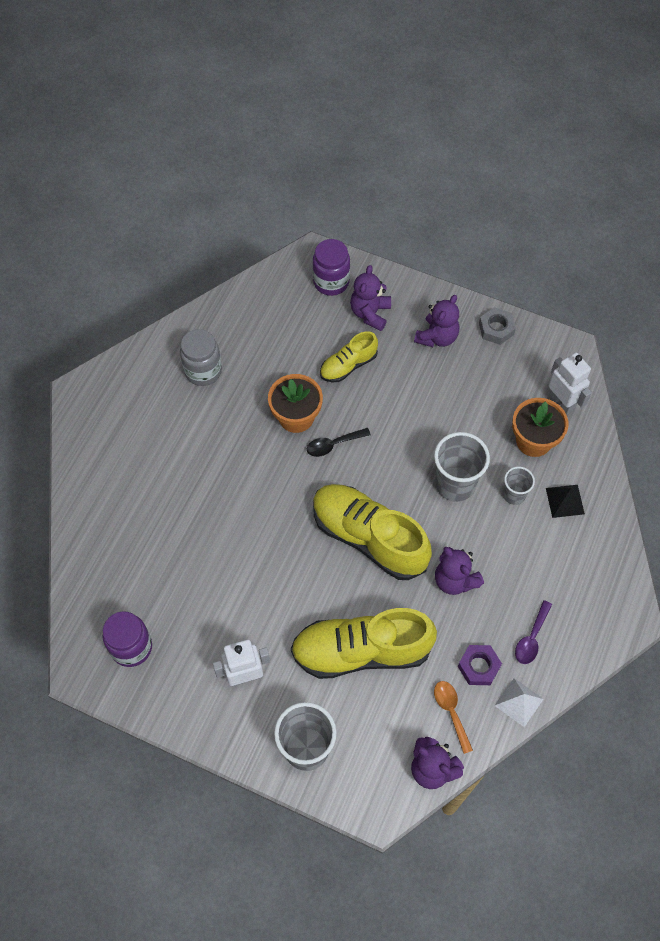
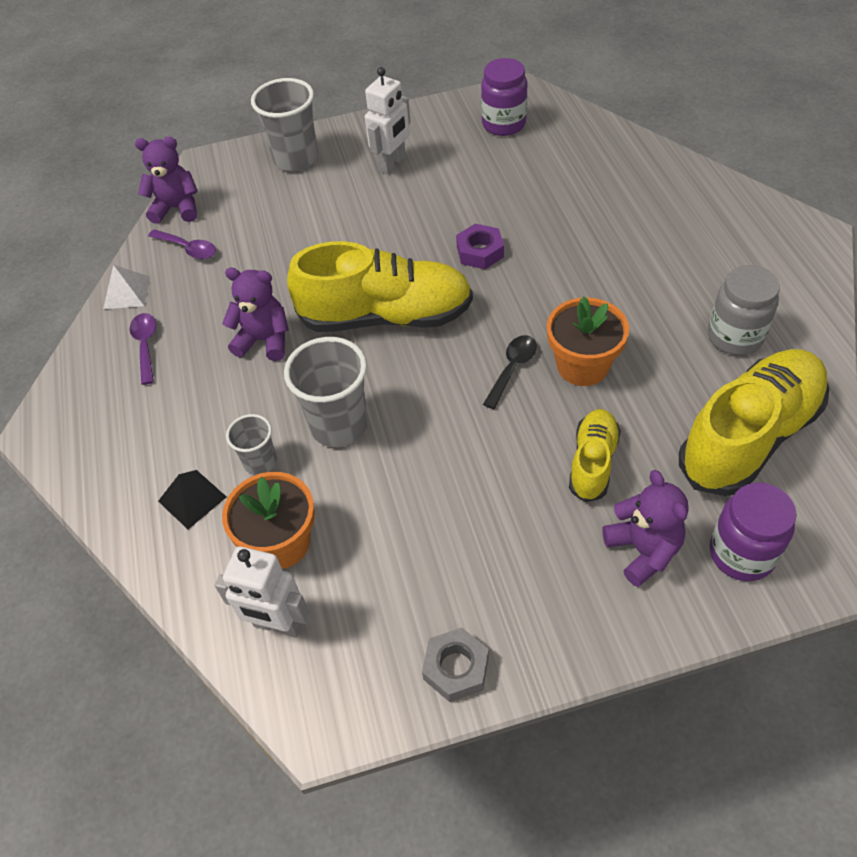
camera: 145 degrees right, 10 degrees down
(361, 651) = (308, 236): yellow shoe -> yellow shoe (749, 436)
(437, 337) = (525, 587): purple teddy bear -> none
(451, 712) = (188, 249): orange spoon -> purple spoon
(478, 667) = (185, 292): purple nut -> purple nut (480, 252)

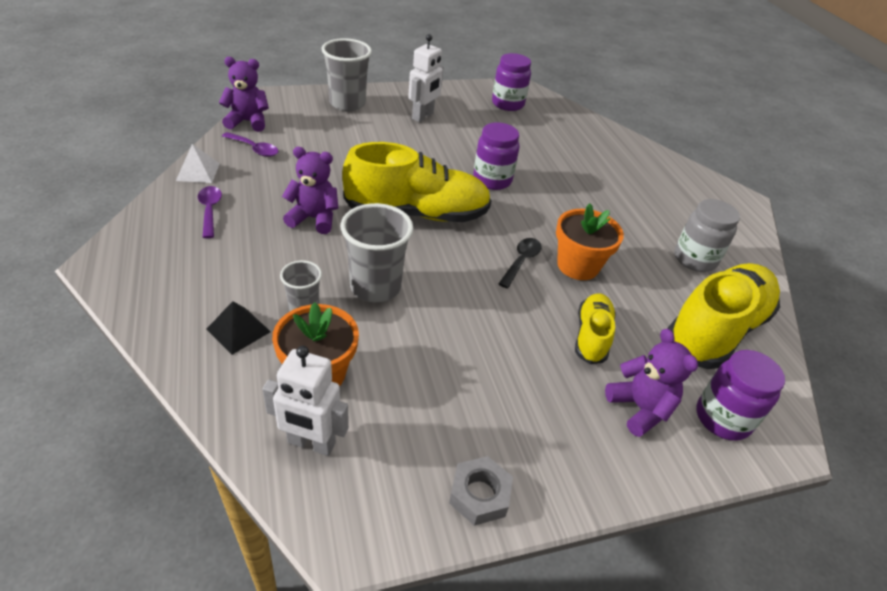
camera: 10 degrees left, 10 degrees down
(480, 252) = (492, 180): purple nut -> purple jar

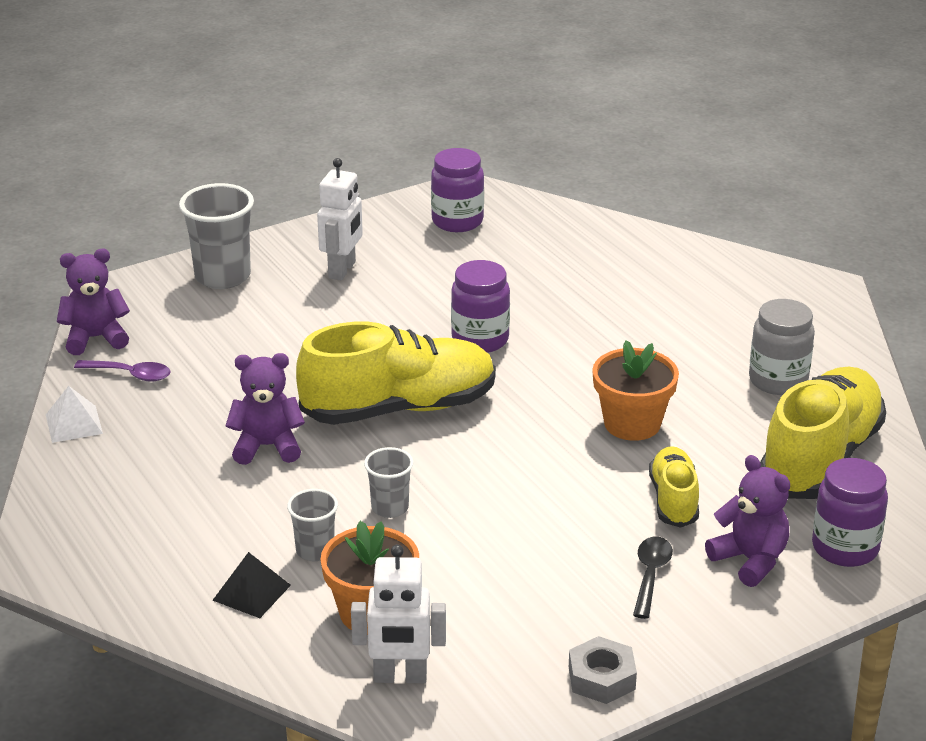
camera: 10 degrees left, 10 degrees down
(210, 210) = (125, 469): purple spoon -> none
(375, 287) = (390, 508): grey cup -> grey cup, size x0.56
(521, 261) = (558, 435): black spoon -> black spoon (650, 575)

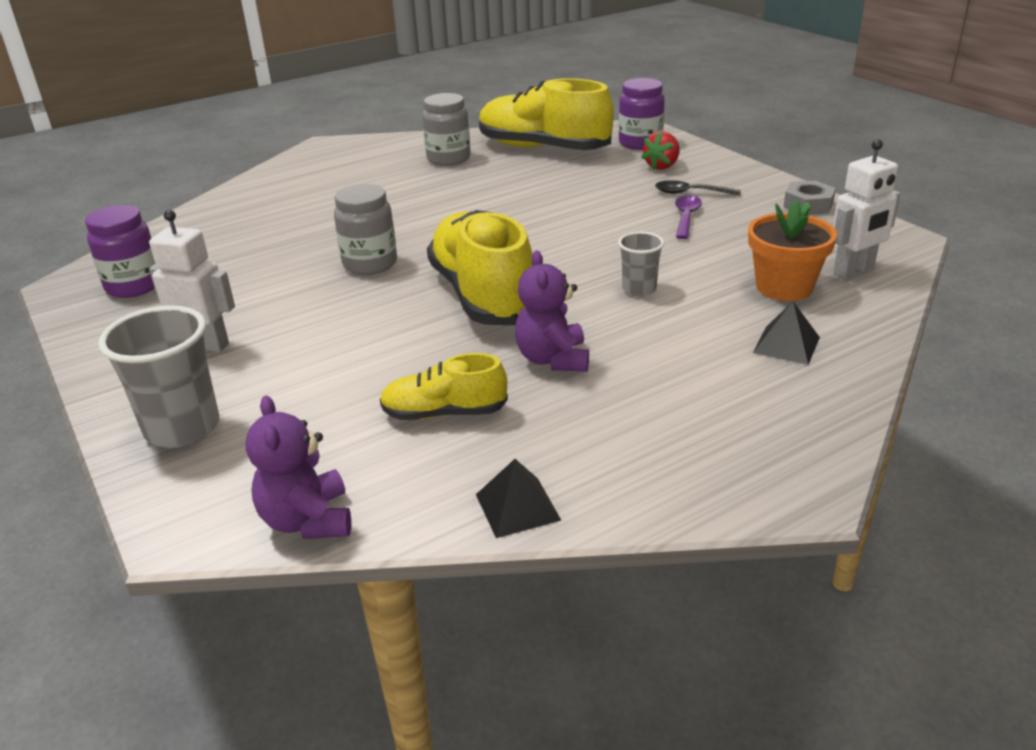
camera: 90 degrees left, 0 degrees up
(74, 424) = (517, 507): white pyramid -> black pyramid
(130, 375) = (405, 474): purple spoon -> purple spoon (686, 217)
(315, 551) = (713, 319): grey cup -> none
(400, 677) = (854, 271): white robot -> white robot turned 60 degrees clockwise
(480, 340) = (370, 264): purple jar -> grey jar
(632, 424) = (505, 202): orange flower pot -> none
(673, 500) = (601, 187): yellow shoe -> yellow shoe (444, 413)
(750, 560) = (662, 166): purple teddy bear -> red strawberry

